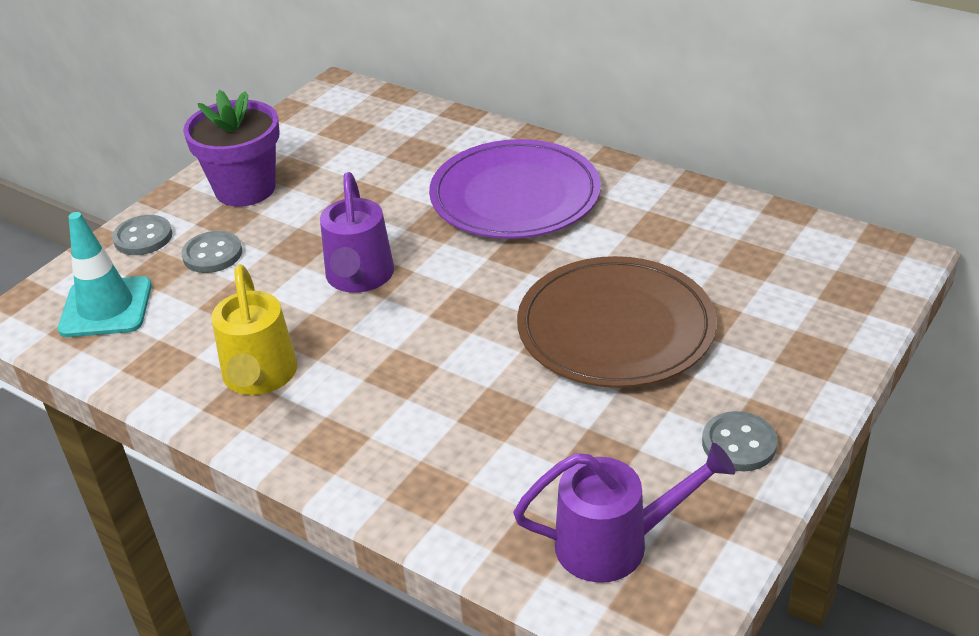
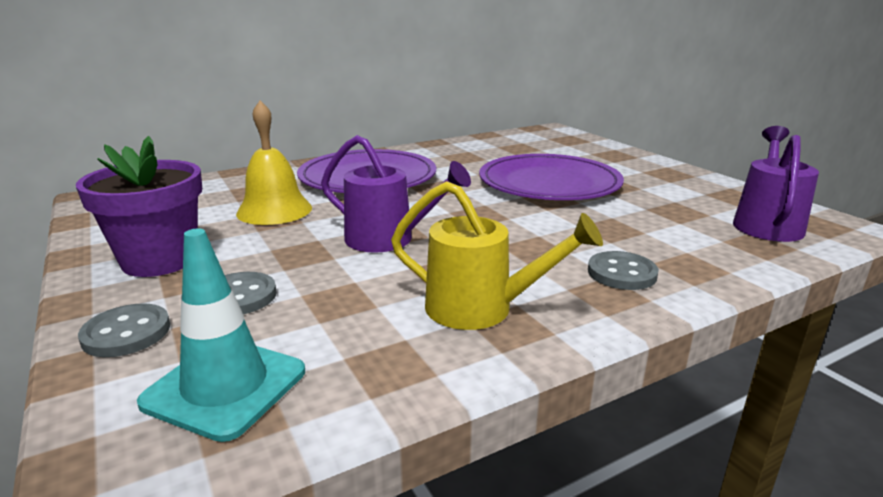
camera: 65 degrees left, 15 degrees down
(379, 187) = (274, 210): none -> yellow bell
(615, 327) = (549, 183): brown plate -> purple plate
(739, 444) = (682, 181): grey button -> grey button (621, 273)

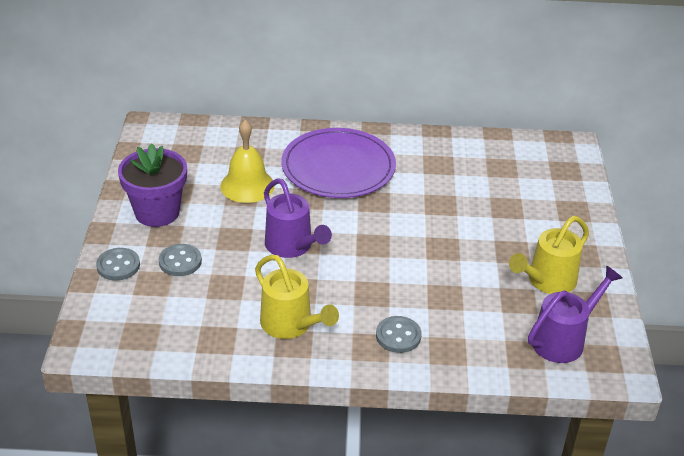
camera: 30 degrees right, 15 degrees up
(225, 387) = (142, 318): turquoise traffic cone -> none
(549, 183) = (465, 228): purple plate -> none
(676, 194) = (547, 281): none -> yellow watering can

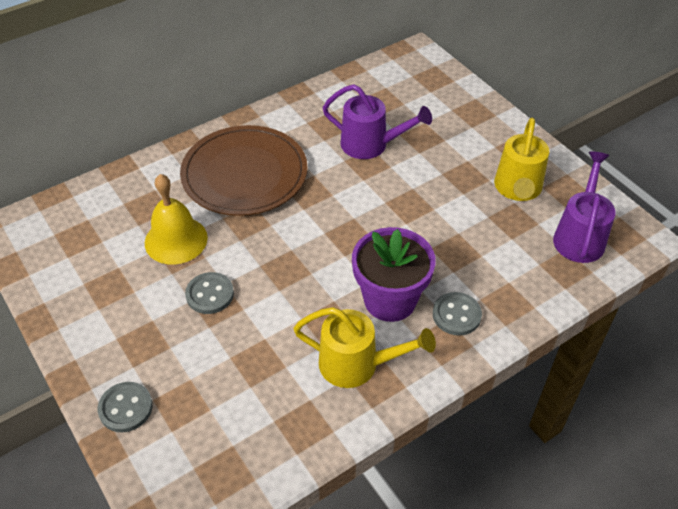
camera: 35 degrees left, 10 degrees up
(157, 212) = (110, 322): purple flower pot -> purple flower pot (390, 300)
(180, 261) = (187, 363): grey button -> grey button (210, 294)
(292, 247) = (281, 281): purple watering can -> purple watering can (371, 145)
(338, 167) = (244, 174): purple plate -> brown plate

